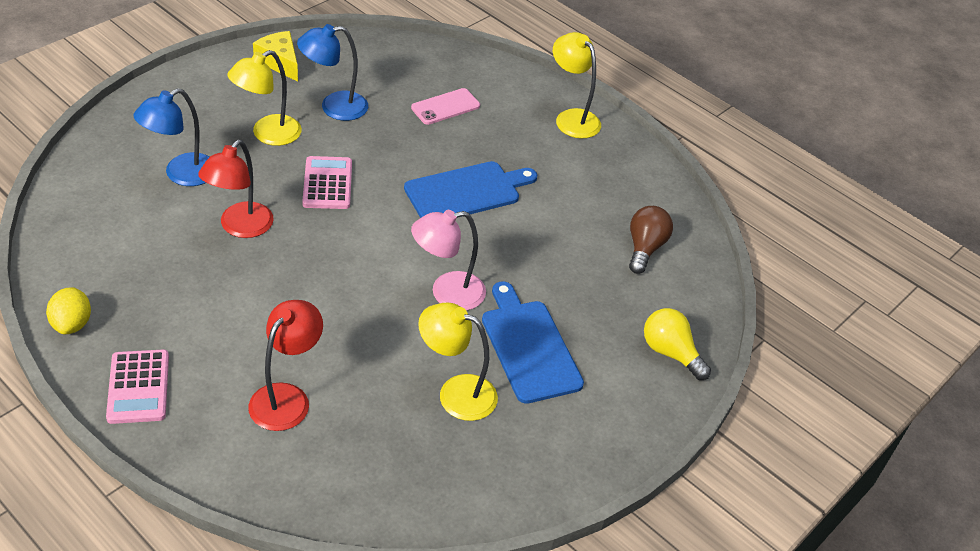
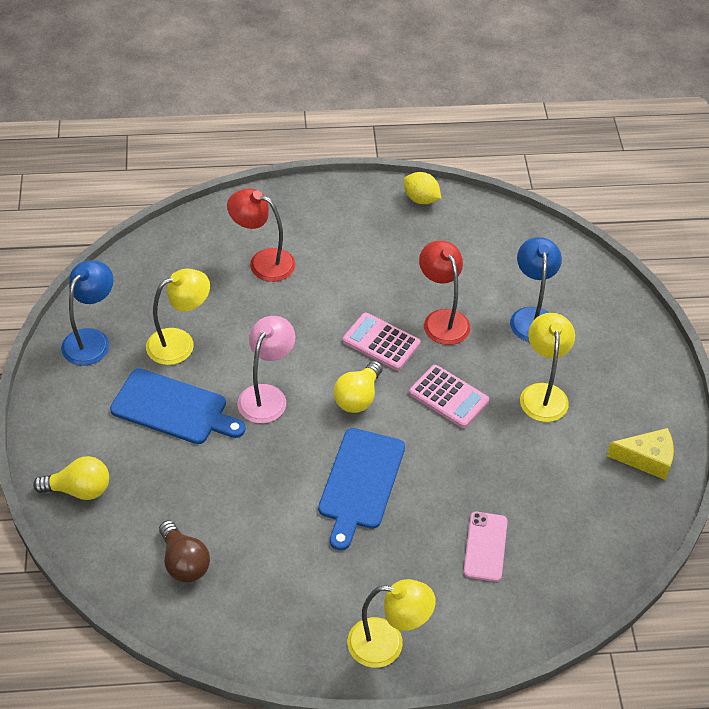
camera: 135 degrees right, 5 degrees up
(138, 387) = (338, 204): pink calculator -> pink calculator (381, 342)
(286, 397) = (263, 262): red lamp -> red lamp turned 135 degrees clockwise
(334, 107) = (548, 460): blue lamp -> blue lamp (91, 340)
(386, 235) = (358, 397): none -> yellow light bulb

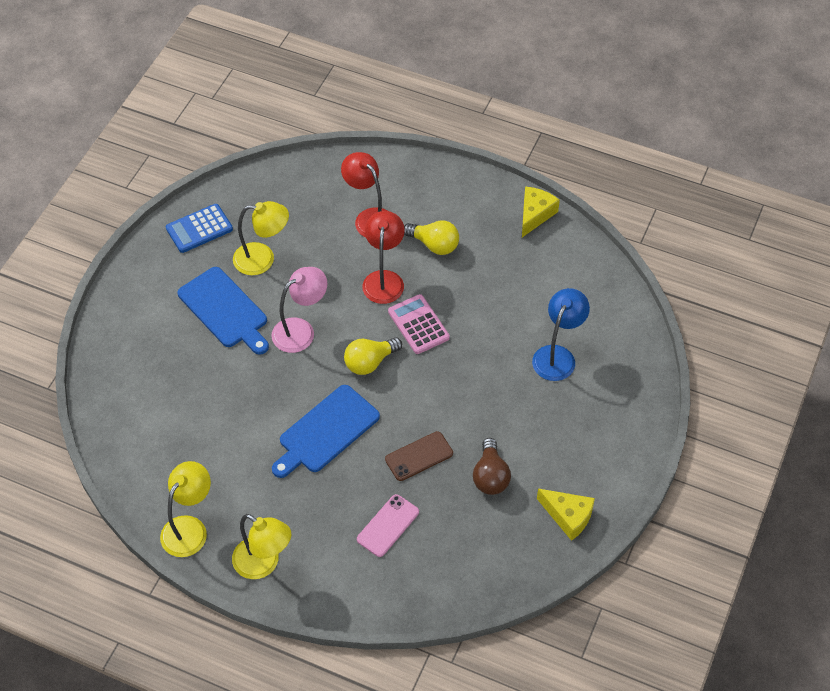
camera: 30 degrees right, 5 degrees up
(79, 490) = (119, 344): yellow light bulb -> yellow light bulb (434, 245)
(91, 340) = (199, 229): blue lamp -> blue calculator
(184, 562) = (158, 433): brown light bulb -> brown light bulb (490, 476)
(421, 199) = (535, 215): yellow lemon -> yellow cheese
(442, 319) = (481, 326): red lamp -> red lamp (384, 279)
(449, 397) = (442, 393): pink calculator -> none
(469, 466) = (419, 456): none -> brown phone
(543, 393) = (521, 424): yellow lamp -> yellow lamp (189, 528)

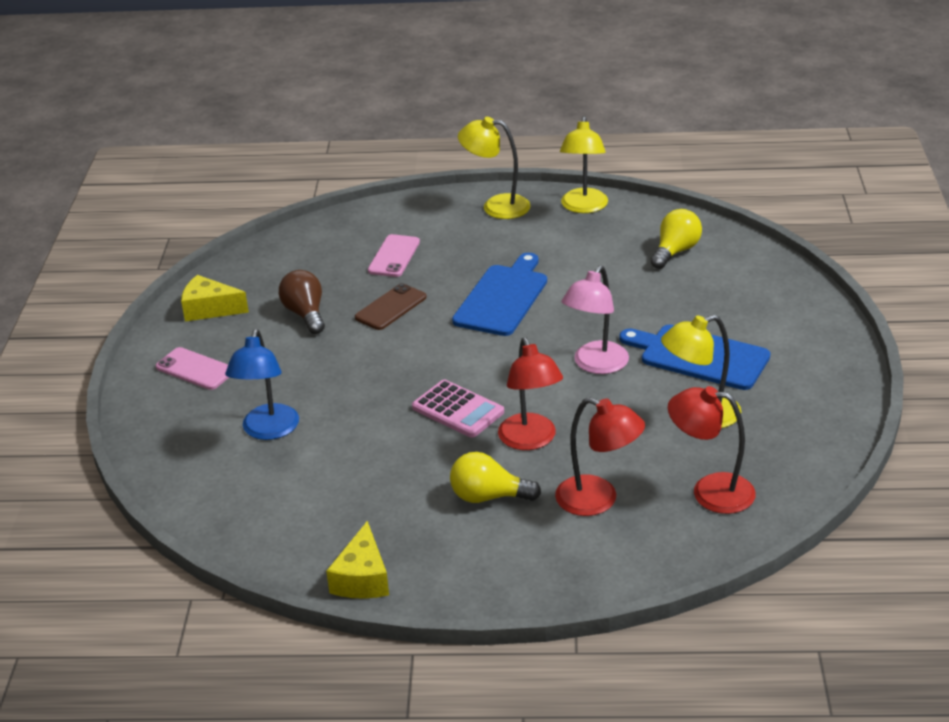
camera: 160 degrees right, 20 degrees down
(199, 229) = (809, 420): blue calculator -> none
(300, 200) = (710, 491): none -> red lamp
(370, 362) = (494, 361): yellow light bulb -> yellow light bulb (675, 251)
(596, 443) = (195, 369): none -> pink phone

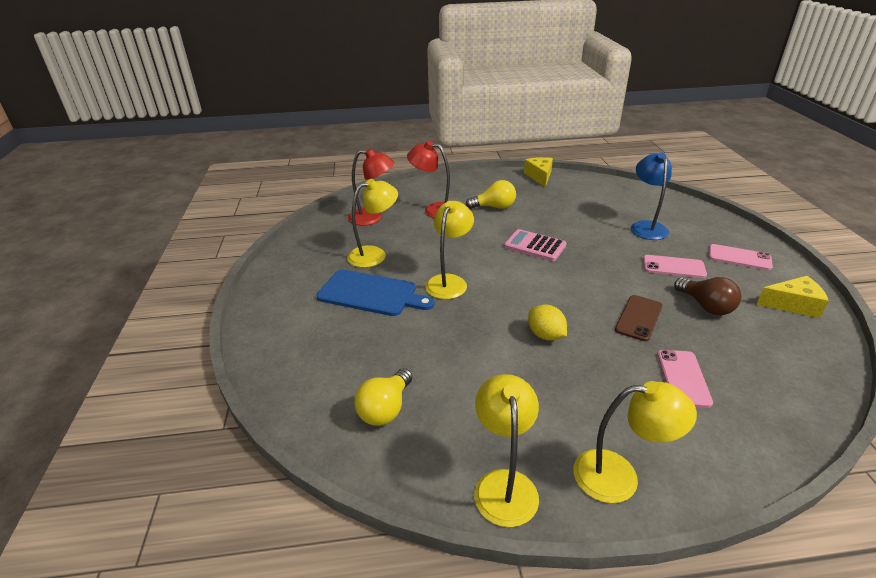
camera: 170 degrees right, 0 degrees up
(293, 363) = (673, 267): none -> pink phone
(502, 298) = (545, 335): blue cutting board -> yellow lemon
(530, 440) = (480, 233): red lamp -> none
(595, 365) = (449, 281): pink lamp -> yellow lamp

